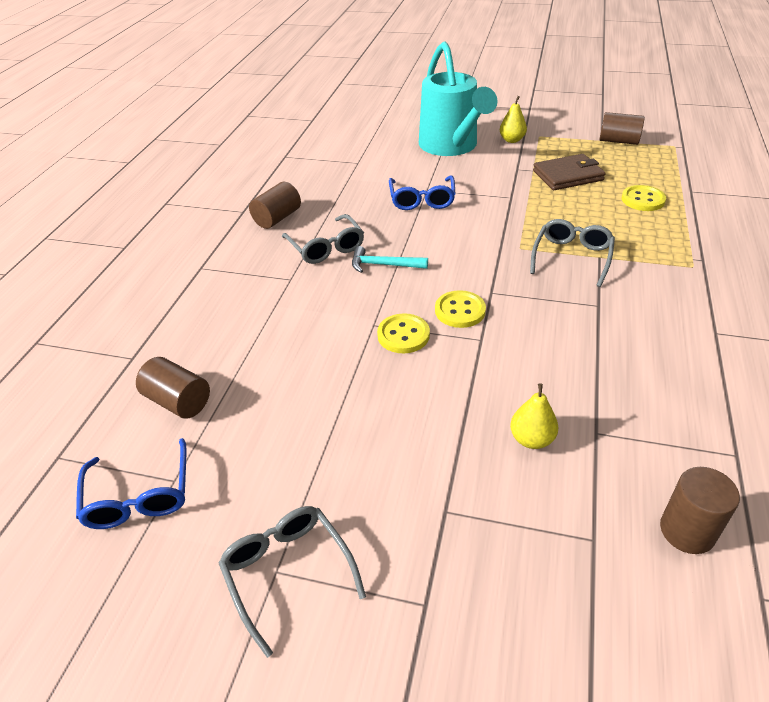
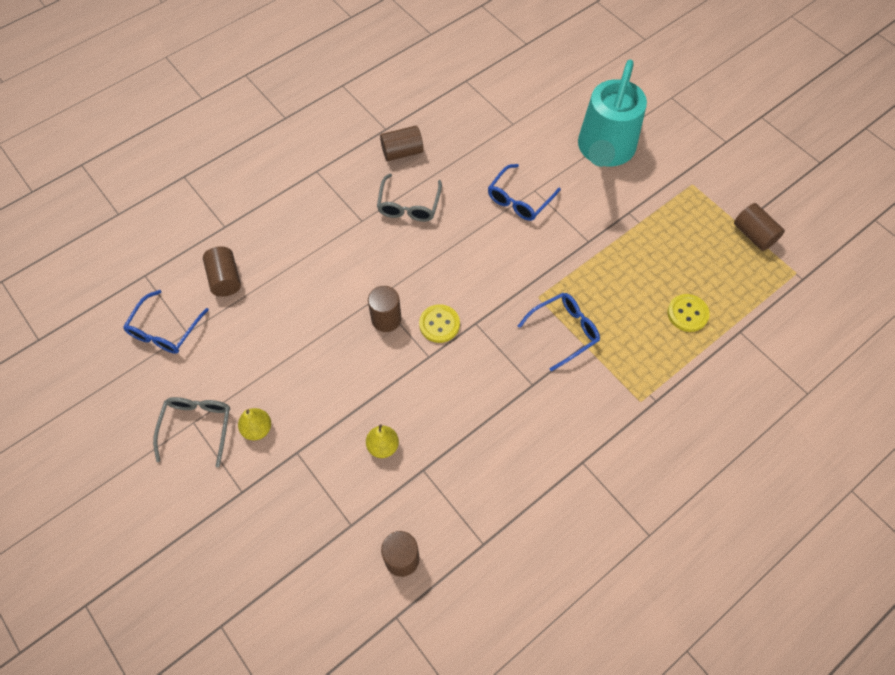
camera: 35 degrees right, 20 degrees up
(384, 265) = (431, 249): turquoise hammer -> none
(403, 335) = (386, 319): yellow button -> brown cylinder
(512, 140) = (663, 174): yellow pear -> yellow pear (257, 429)
(568, 175) = (660, 247): brown wallet -> none
(571, 257) = (564, 331): grey glasses -> blue glasses

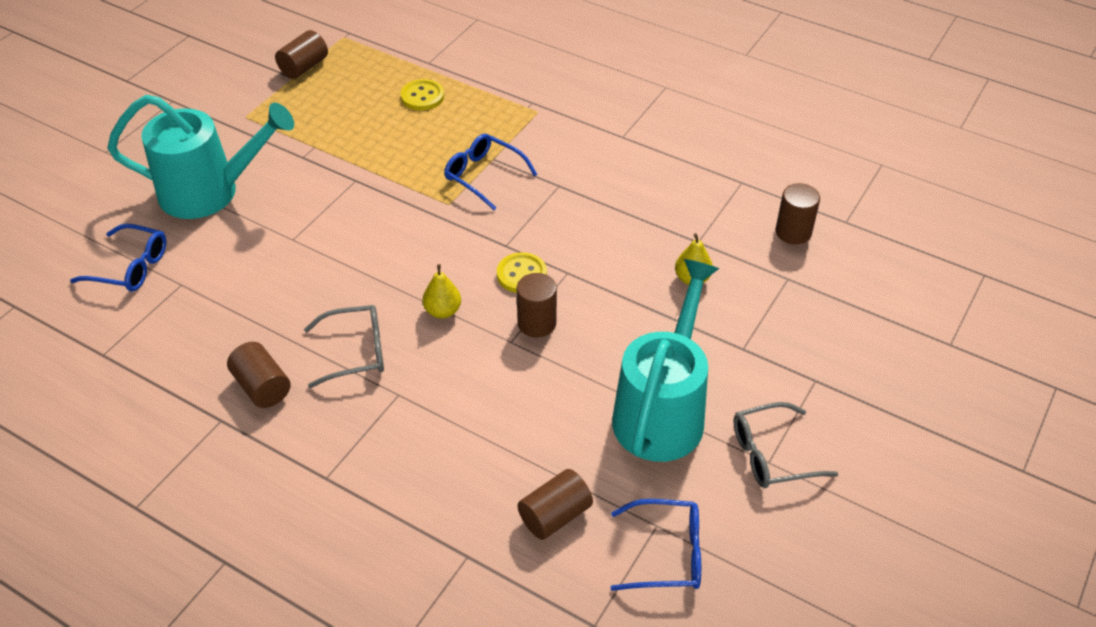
camera: 110 degrees left, 15 degrees down
(257, 429) = (738, 394): yellow pear -> yellow pear (443, 311)
(270, 372) = (662, 410): none -> turquoise watering can
(519, 199) = (311, 249): blue glasses -> blue glasses (130, 267)

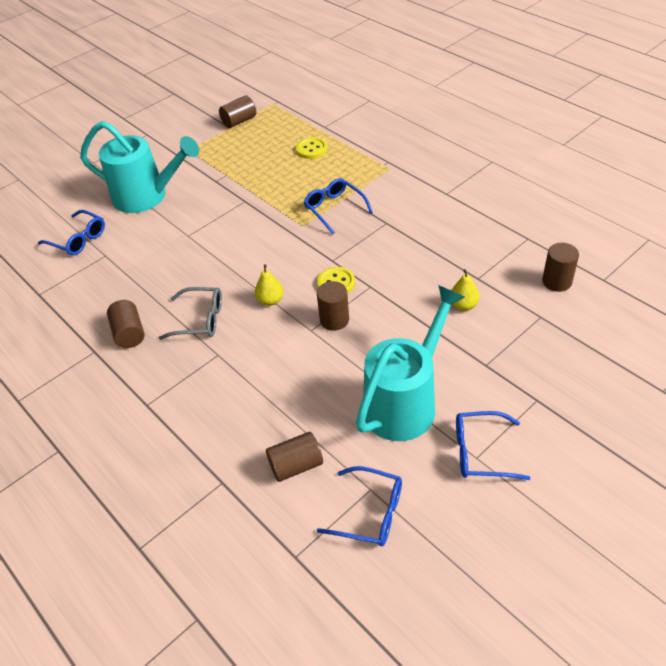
camera: 20 degrees right, 0 degrees up
(772, 454) = (481, 452): grey glasses -> blue glasses

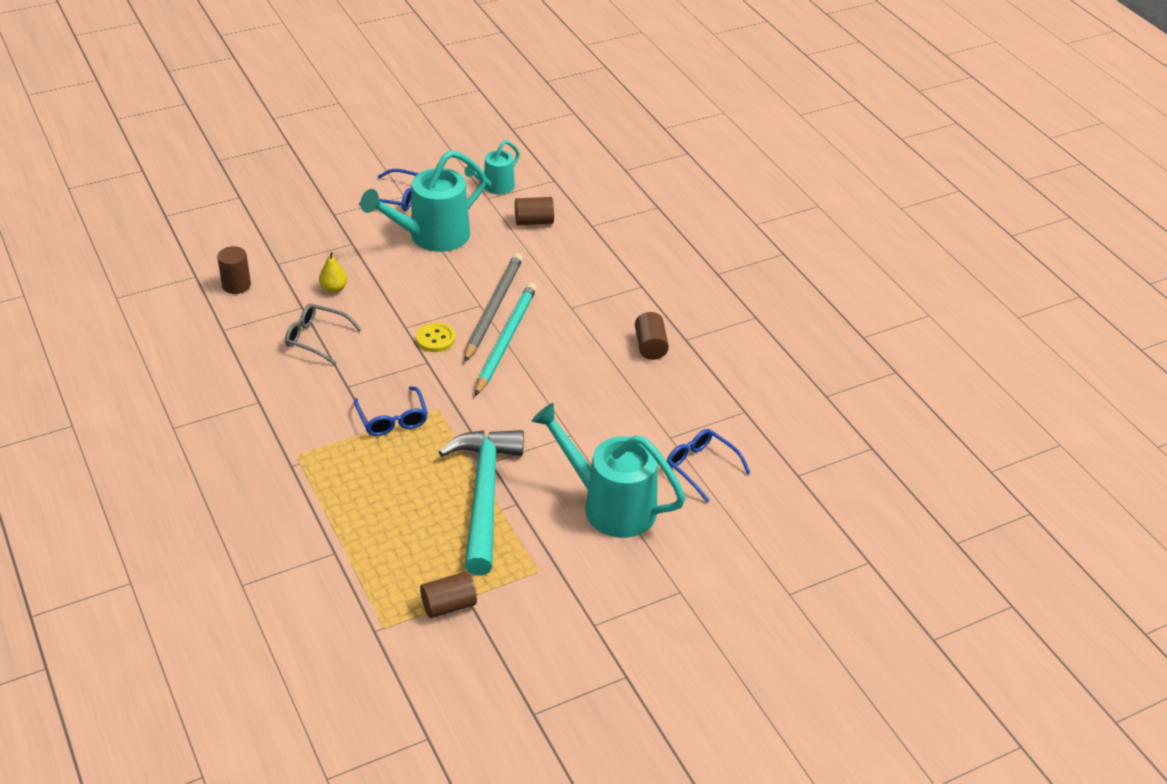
camera: 170 degrees left, 5 degrees down
(199, 319) = (580, 341): grey glasses -> grey glasses (317, 338)
(241, 179) = (484, 496): none -> turquoise hammer
(270, 300) = (506, 340): yellow pear -> turquoise pencil
(296, 330) = (493, 308): none -> grey pencil
(311, 149) = (373, 516): yellow button -> none
(334, 320) = (455, 307): brown cylinder -> none
(370, 513) = (495, 187): blue glasses -> turquoise watering can

